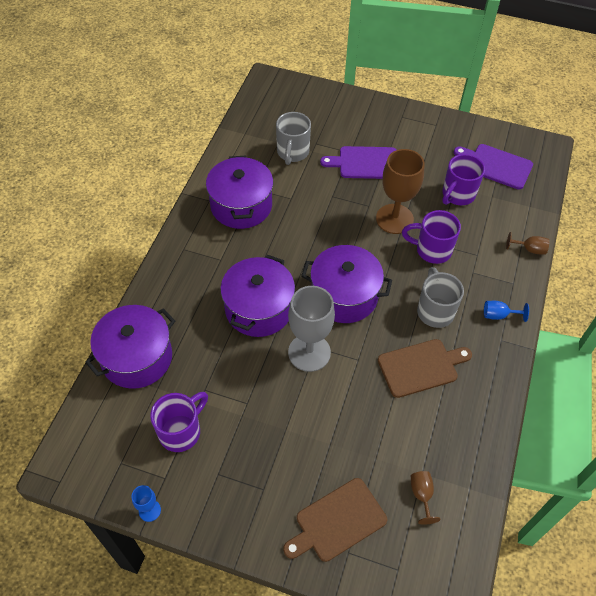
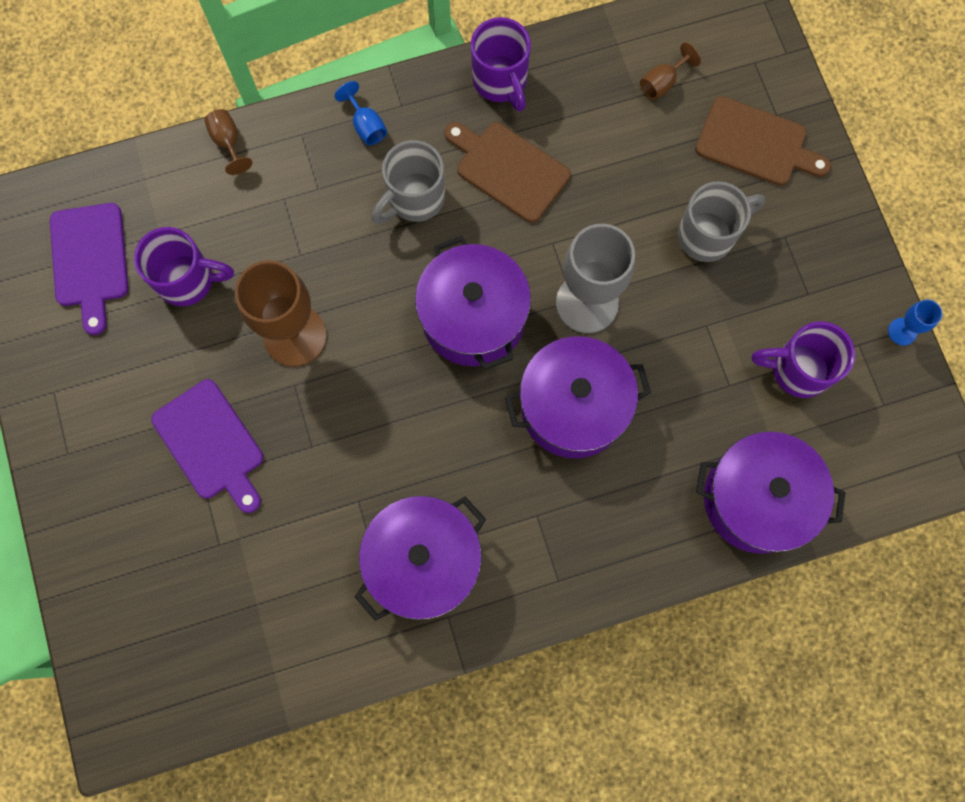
camera: 125 degrees left, 20 degrees up
(292, 152) = (264, 565): grey mug -> grey mug (708, 235)
(432, 250) = (316, 257): purple mug -> purple mug (500, 82)

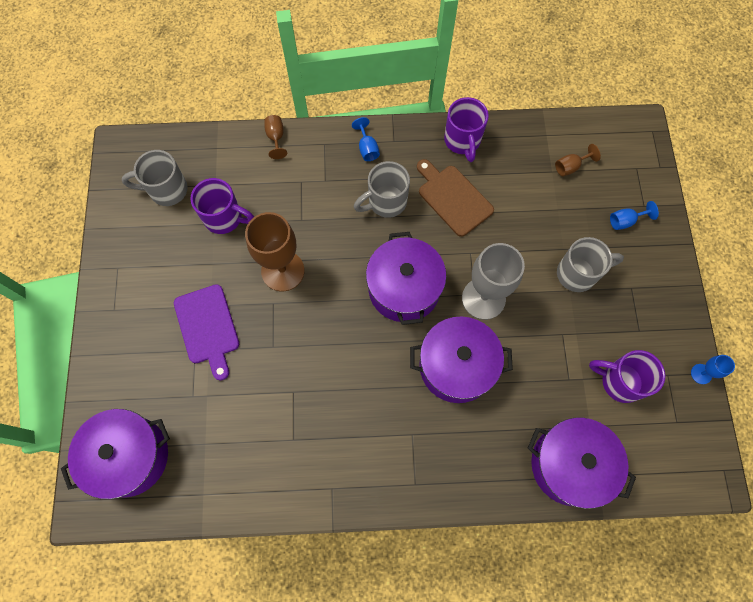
camera: 15 degrees right, 5 degrees down
(90, 260) = (167, 190): purple cutting board -> grey mug
(423, 561) = (326, 445): purple pot -> purple pot (130, 456)
(756, 143) = (625, 221): brown cutting board -> blue goblet

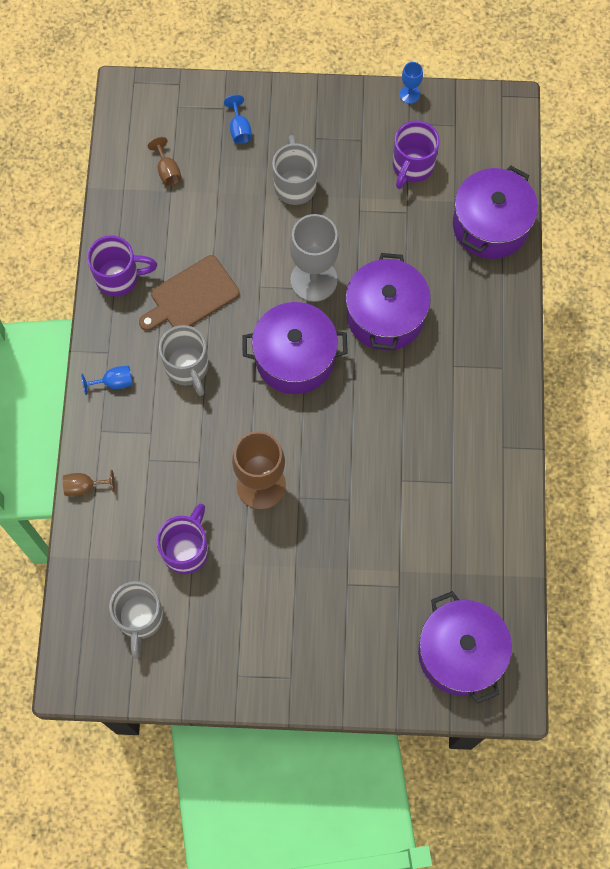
camera: 85 degrees left, 0 degrees up
(208, 327) = (321, 570): purple cutting board -> none

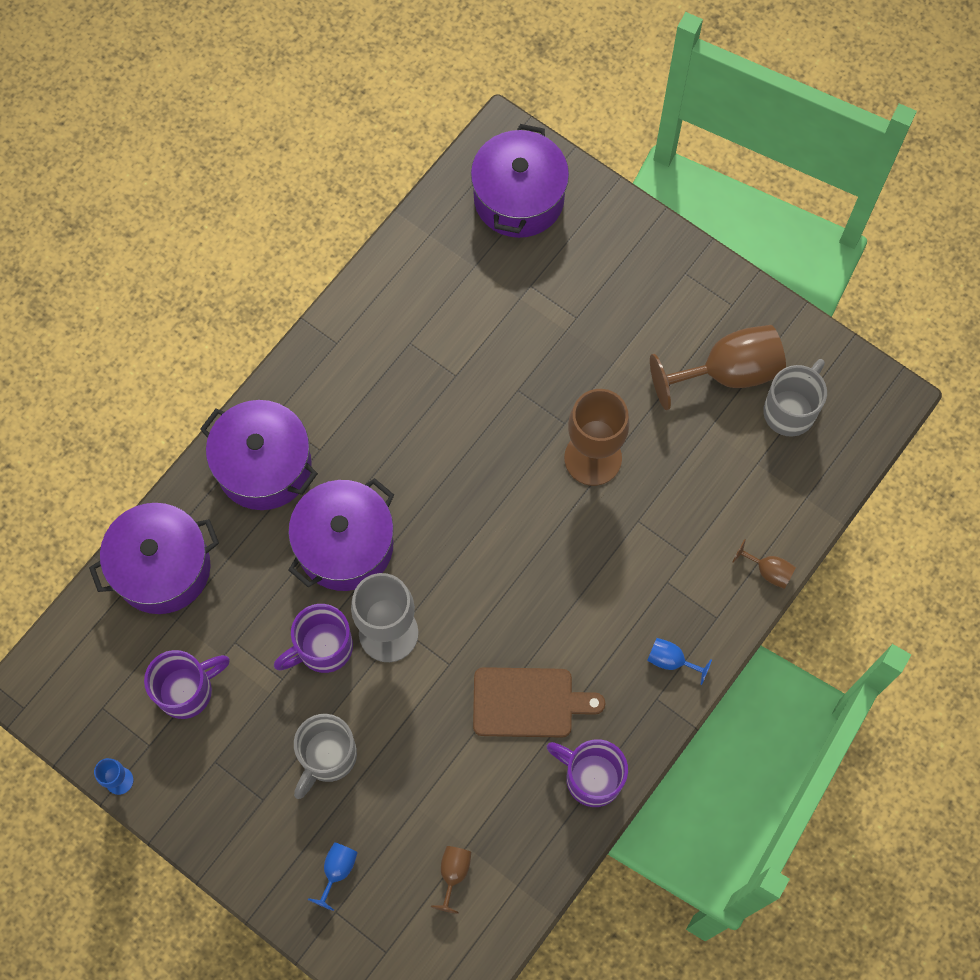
camera: 145 degrees left, 0 degrees up
(186, 549) = (706, 445): purple mug -> purple mug (323, 648)
(187, 368) = (585, 625): grey mug -> none
(205, 617) = (728, 373): none -> brown goblet
(295, 358) = (469, 562): purple pot -> purple pot (264, 466)

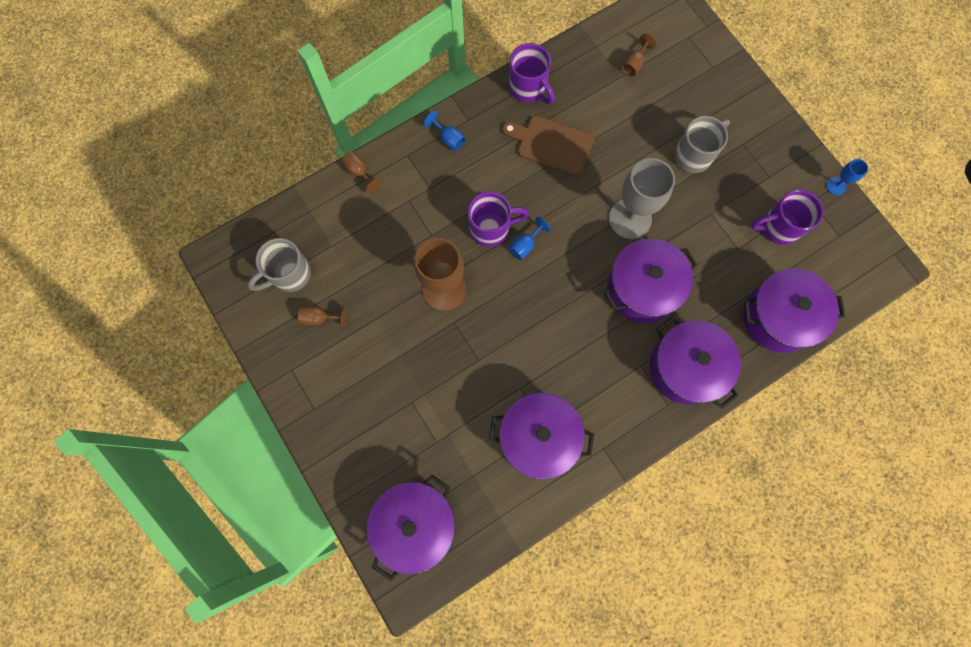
camera: 160 degrees left, 5 degrees up
(323, 648) = (678, 224): purple mug -> purple mug (491, 228)
(337, 870) = (706, 88): blue goblet -> blue goblet (525, 245)
(415, 329) = (538, 438): none -> purple pot
(728, 373) = (319, 318): brown goblet -> brown goblet, size x0.46

